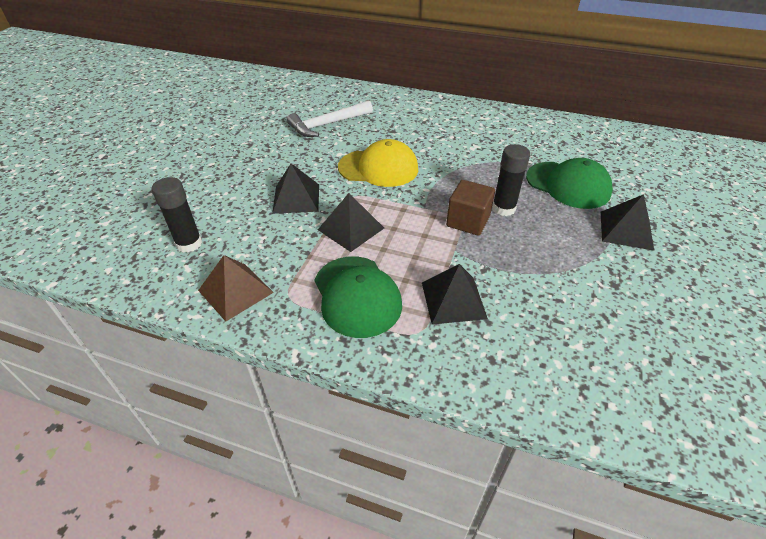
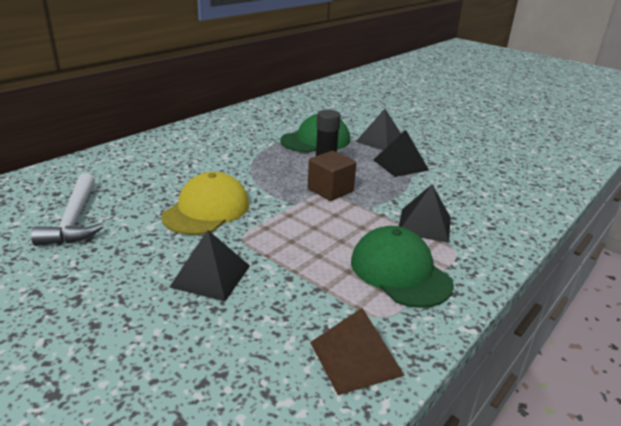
camera: 70 degrees left, 15 degrees down
(189, 244) = (232, 393): black glue stick -> none
(351, 228) = (297, 251): black pyramid -> black pyramid (400, 165)
(357, 296) = (400, 272): green cap -> green cap turned 120 degrees counterclockwise

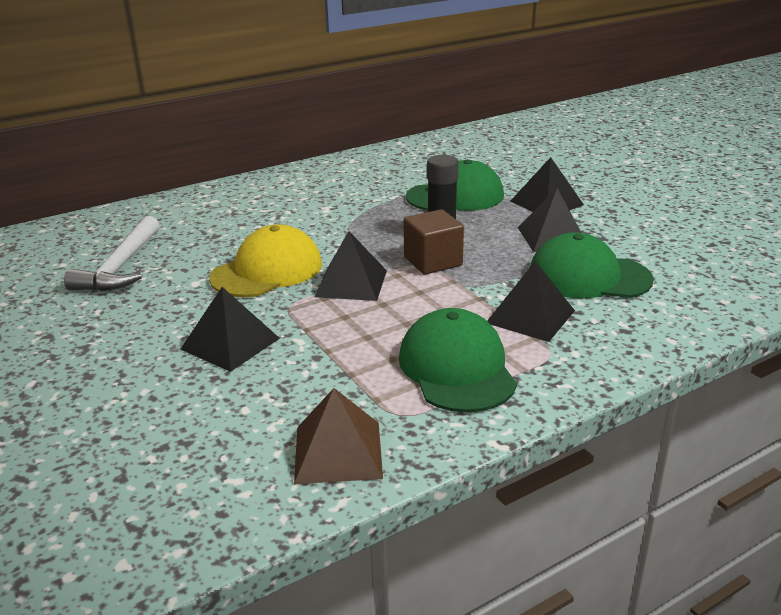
camera: 20 degrees right, 0 degrees up
(280, 213) = (351, 283): none -> black pyramid
(442, 191) = (588, 277): none -> green cap

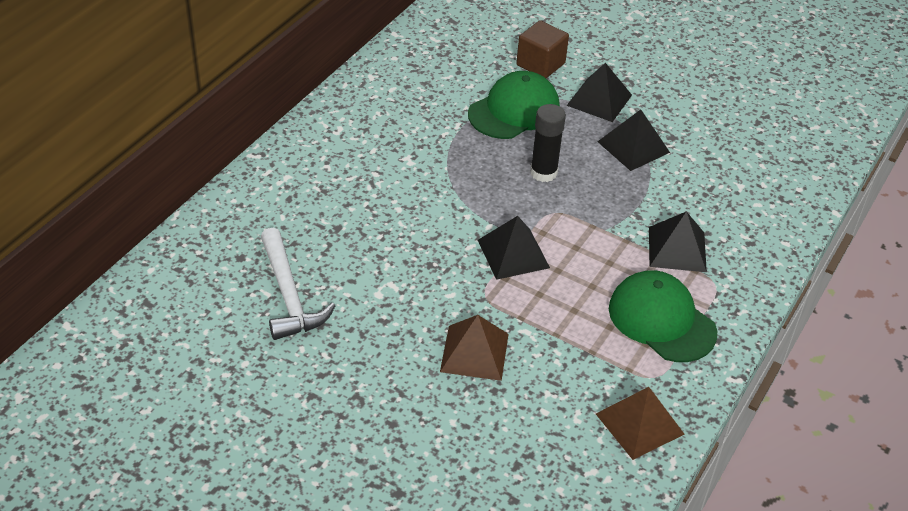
camera: 30 degrees left, 15 degrees up
(230, 343) = (474, 352): black pyramid -> brown pyramid
(267, 271) = (429, 260): yellow cap -> none
(433, 261) = (559, 207): brown cube -> brown cube (540, 64)
(588, 277) = (691, 190): green cap -> none

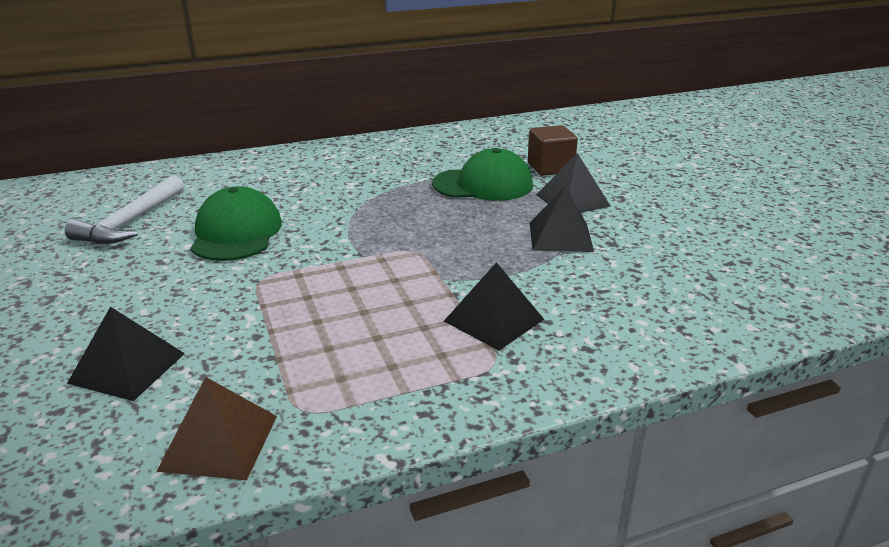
camera: 40 degrees right, 15 degrees down
(474, 352) = (183, 311): brown pyramid -> none
(513, 254) = (333, 263): black pyramid -> black pyramid (127, 368)
(543, 173) = (447, 225): black glue stick -> none
(661, 320) = (388, 367): green cap -> green cap (236, 233)

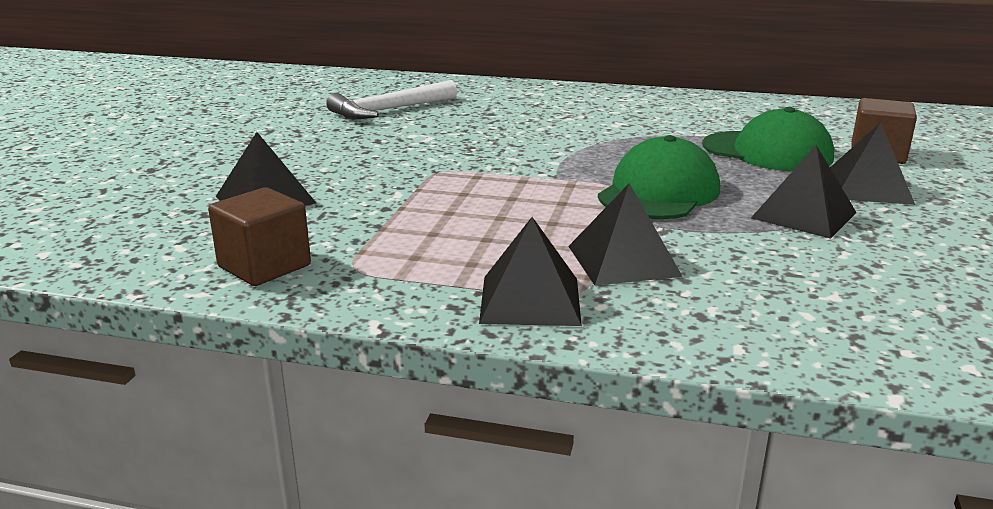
camera: 35 degrees right, 5 degrees down
(219, 442) = (264, 266): brown pyramid -> brown cube
(236, 233) = (463, 135): green cap -> green cap (659, 192)
(471, 383) = (530, 300): none -> black pyramid

